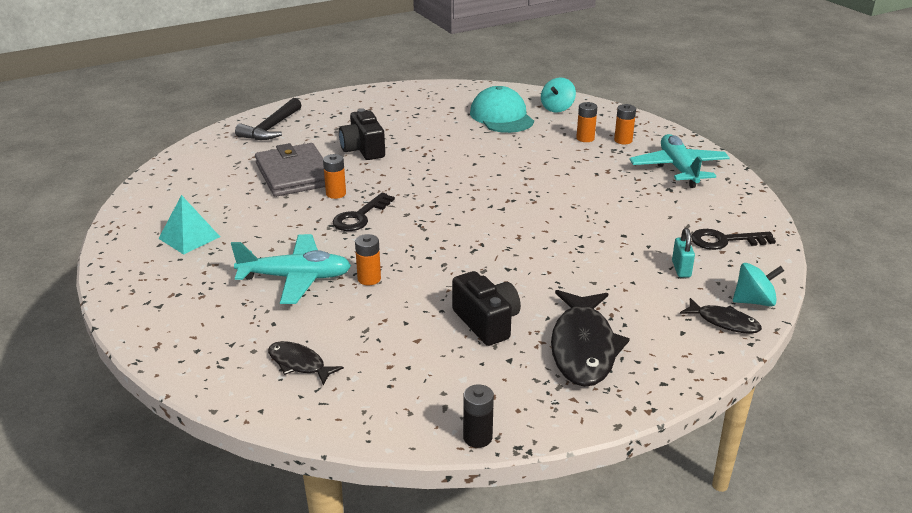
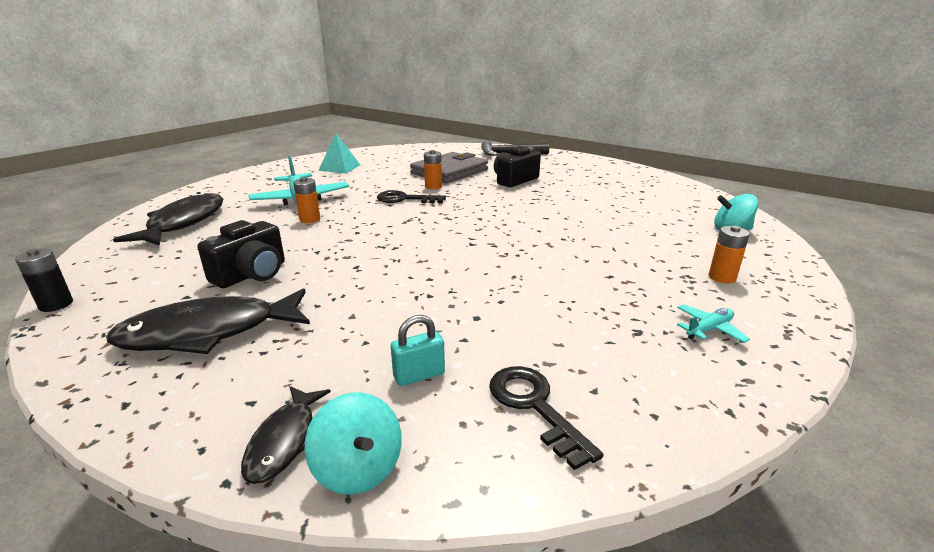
camera: 65 degrees right, 5 degrees down
(299, 364) = (184, 222): black fish -> black fish, size x1.88
(501, 116) = (660, 210): turquoise cap -> none
(585, 138) = (686, 255): orange battery -> none
(678, 169) = (709, 329): turquoise plane -> turquoise plane, size x0.47

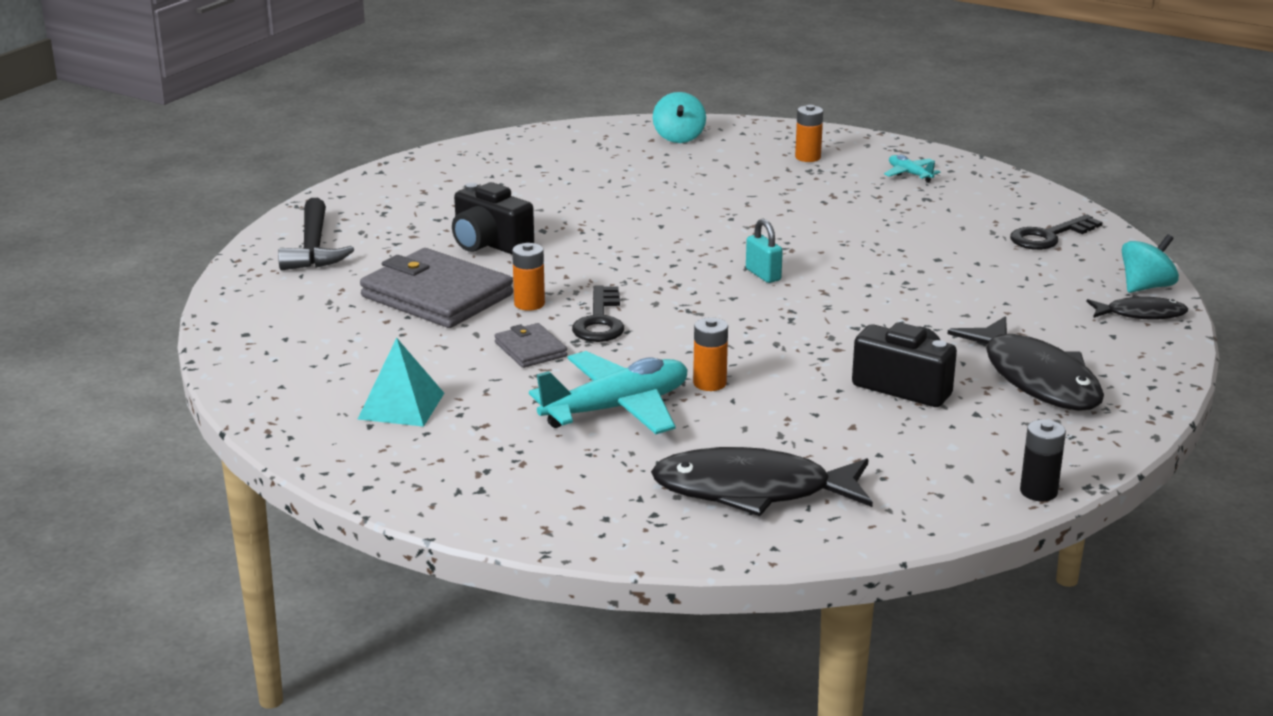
camera: 95 degrees left, 0 degrees up
(379, 186) = (530, 349): none -> grey wallet
(419, 375) = (1039, 276): turquoise padlock -> turquoise padlock (763, 275)

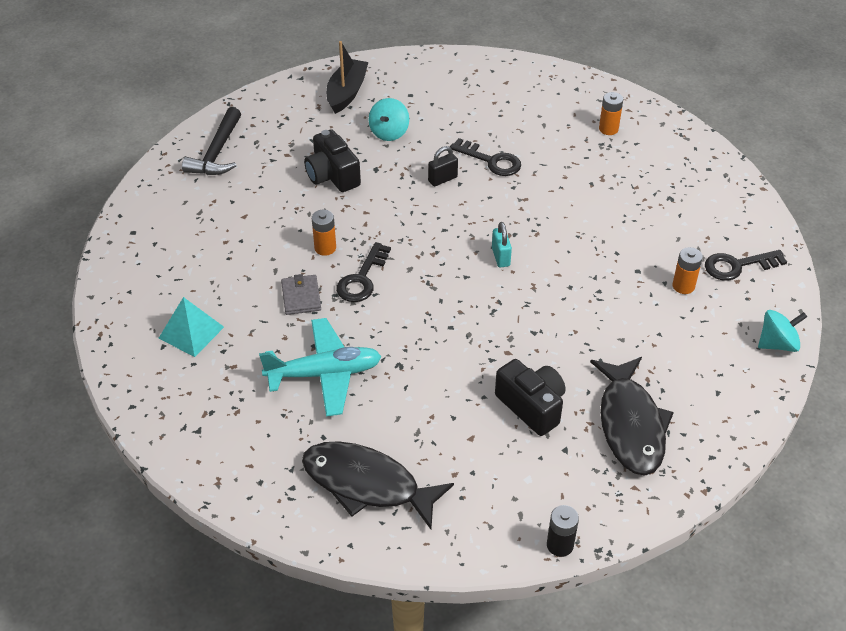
camera: 20 degrees right, 20 degrees up
(437, 296) = (270, 224): grey wallet -> none
(452, 175) = (346, 93): none -> black boat
(637, 225) = (442, 179): none -> black padlock
(679, 137) = (526, 84): turquoise spinning top -> turquoise spinning top (389, 132)
(686, 202) = (491, 161): none -> black key
(709, 383) = (399, 365): orange battery -> orange battery (683, 286)
(910, 174) = (674, 166): turquoise plane -> none
(1141, 314) = (754, 374): black fish -> none

